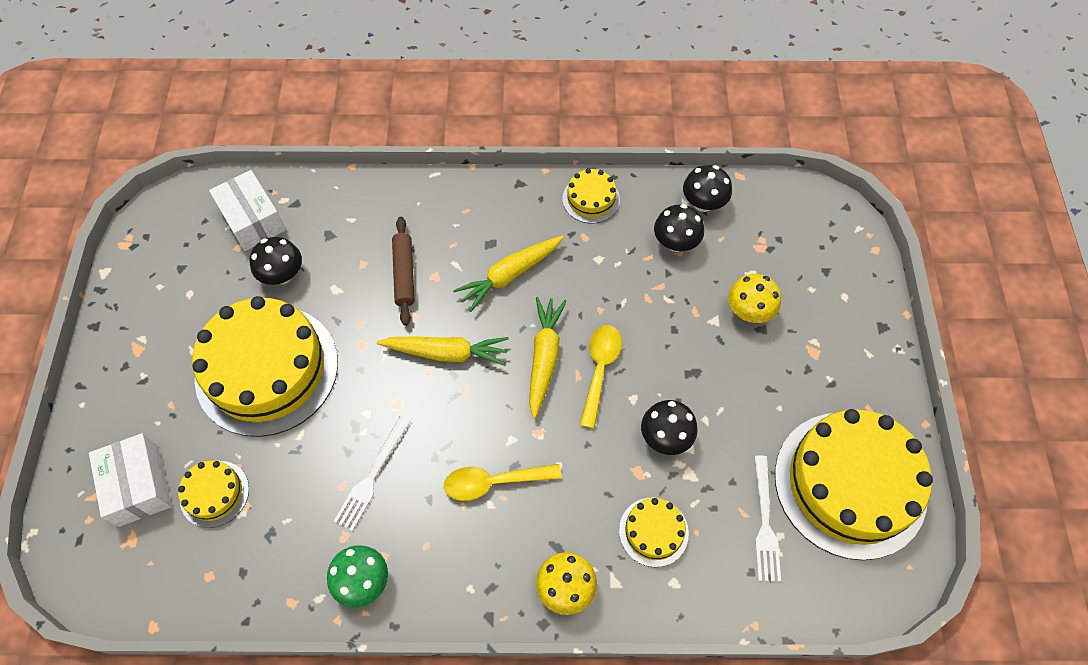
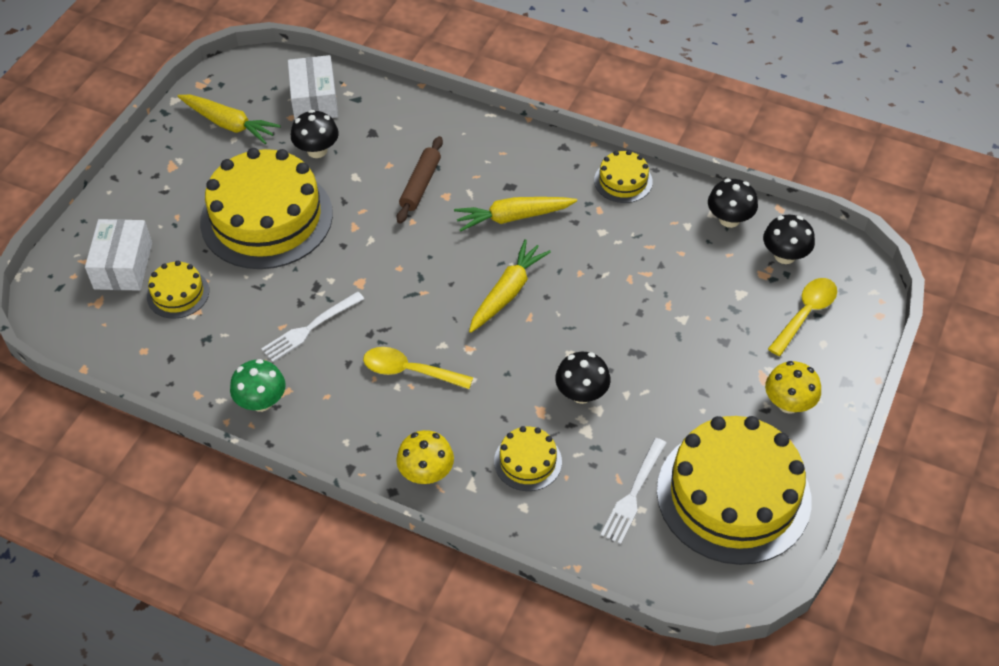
camera: 25 degrees right, 10 degrees down
(446, 353) = (423, 258): yellow carrot -> yellow carrot (229, 124)
(600, 370) = (552, 320): yellow spoon -> yellow spoon (805, 314)
(675, 242) = (683, 243): black mushroom -> black mushroom (784, 255)
(749, 311) = (720, 322): yellow mushroom -> yellow mushroom (788, 403)

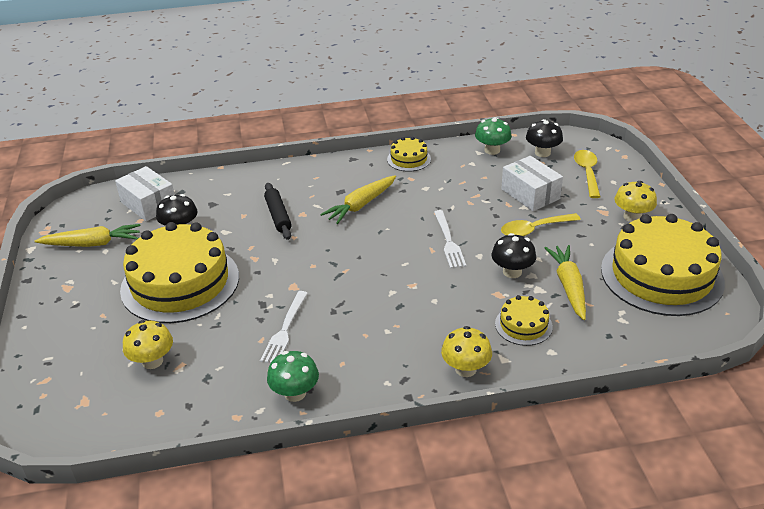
camera: 35 degrees left, 15 degrees down
(123, 266) = (84, 367): white box -> white box (530, 194)
(178, 293) = (152, 361): yellow cake -> yellow mushroom
(409, 371) = (386, 317): yellow spoon -> yellow spoon (534, 229)
(420, 185) = (278, 216): brown rolling pin -> black rolling pin
(507, 292) = (402, 244): yellow carrot -> yellow carrot (568, 286)
(633, 495) = (607, 307): white fork -> white fork (449, 242)
(729, 219) = (492, 150): black mushroom -> green mushroom

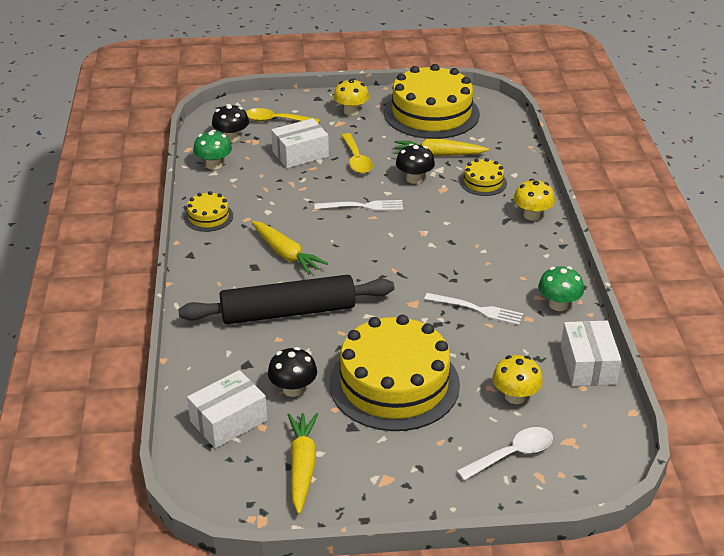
camera: 85 degrees left, 0 degrees up
(76, 361) = (512, 454): none -> white spoon
(192, 417) = (587, 365): none -> white box
(278, 216) = (288, 312): black rolling pin -> black rolling pin, size x1.93

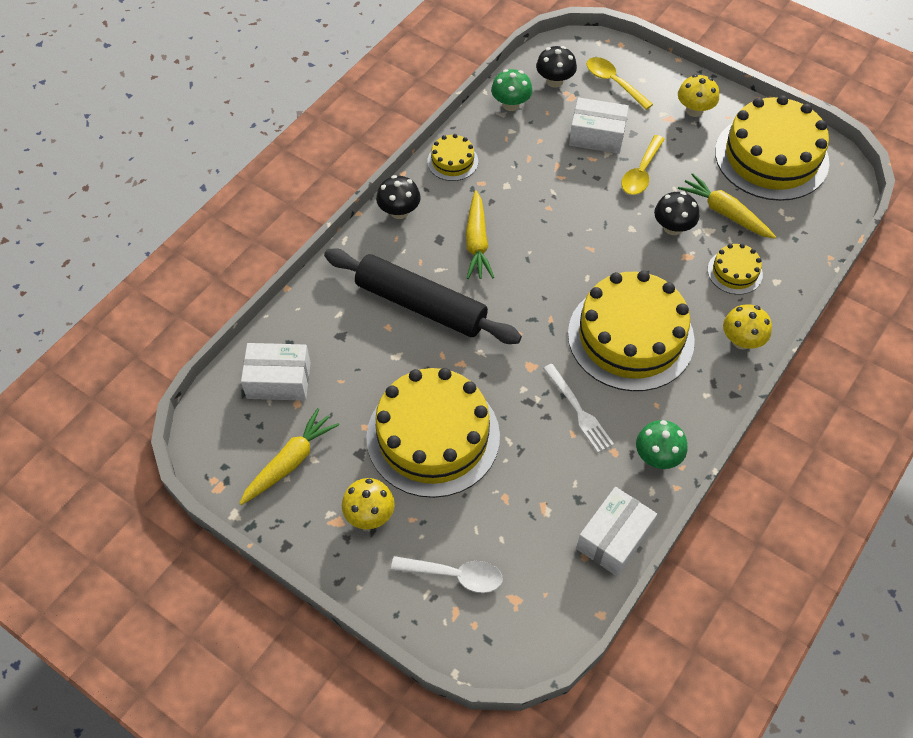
camera: 40 degrees right, 20 degrees up
(293, 389) = (352, 384): black mushroom -> black mushroom (399, 211)
(363, 206) = (594, 231): white fork -> none
(460, 250) = (630, 337): none -> yellow cake
(515, 396) = (517, 522): yellow mushroom -> yellow mushroom (369, 515)

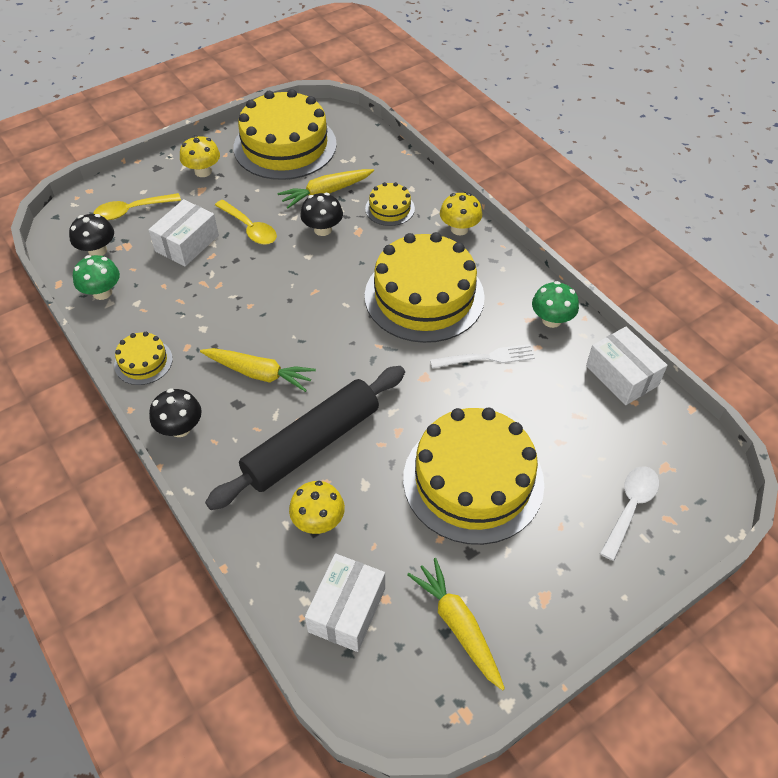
camera: 70 degrees left, 5 degrees down
(369, 515) = (545, 563): yellow mushroom -> yellow mushroom (318, 521)

